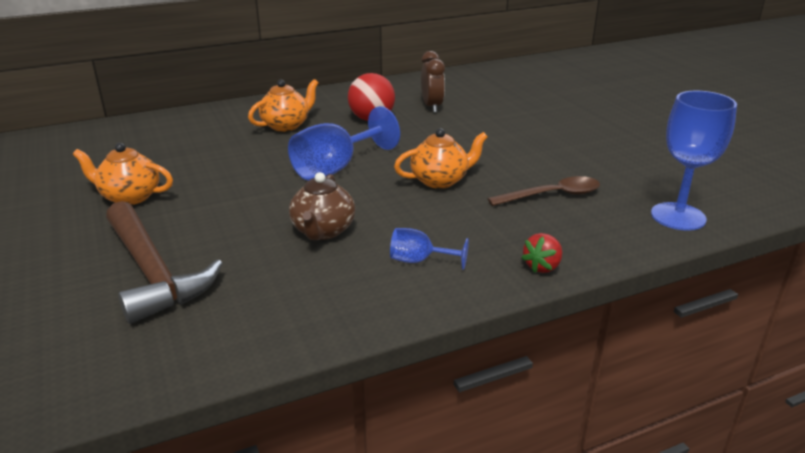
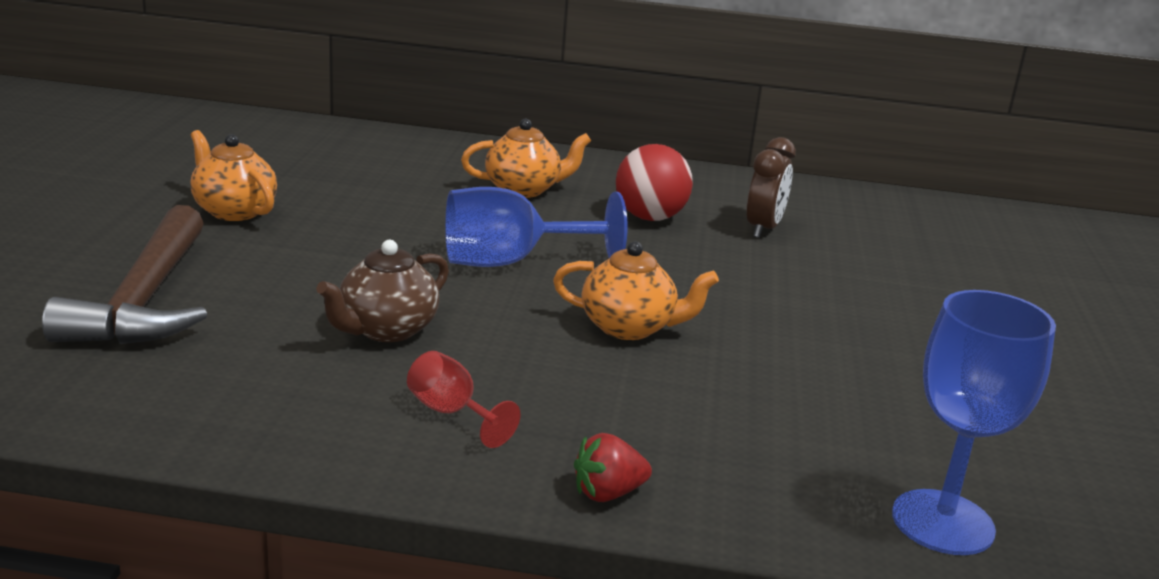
camera: 30 degrees right, 5 degrees down
(419, 261) = (451, 413): blue goblet -> red goblet
(552, 195) = (769, 409): brown spoon -> none

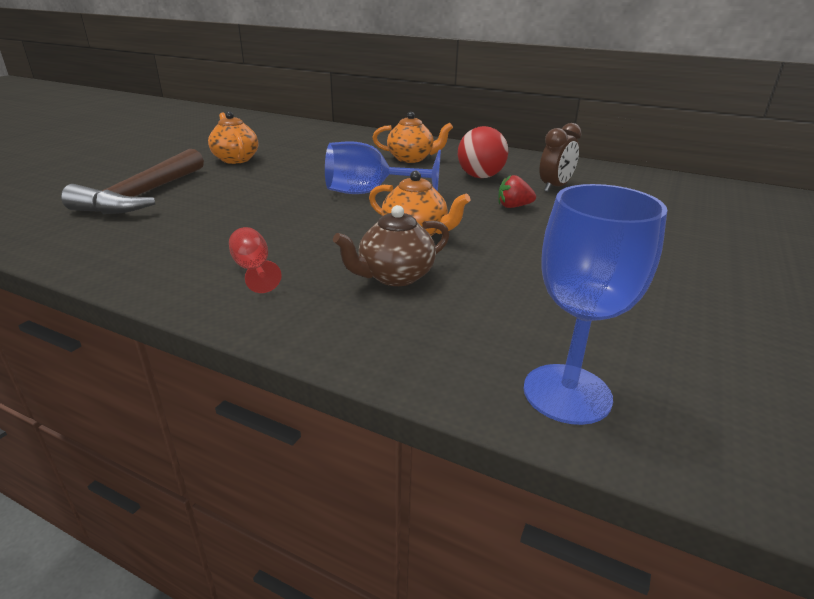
camera: 20 degrees right, 5 degrees up
(386, 330) = (260, 221): brown teapot -> brown teapot (395, 276)
(608, 493) = (311, 332): red strawberry -> red strawberry (513, 206)

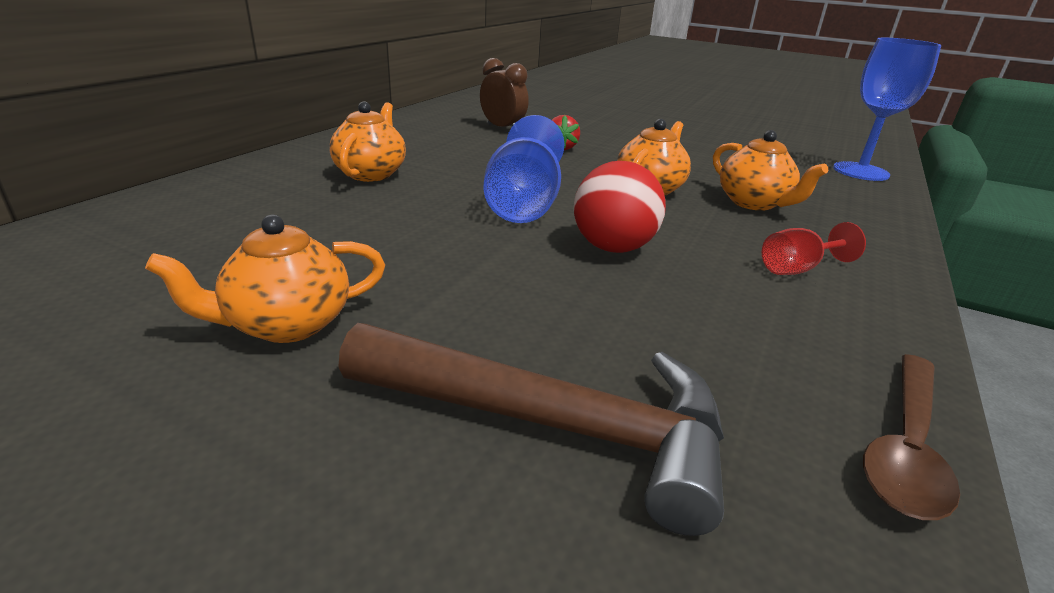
camera: 90 degrees left, 0 degrees up
(67, 258) = (905, 446): none -> brown spoon
(395, 276) = (754, 203): brown teapot -> orange teapot
(480, 177) = (463, 149): red ball -> red ball (613, 247)

